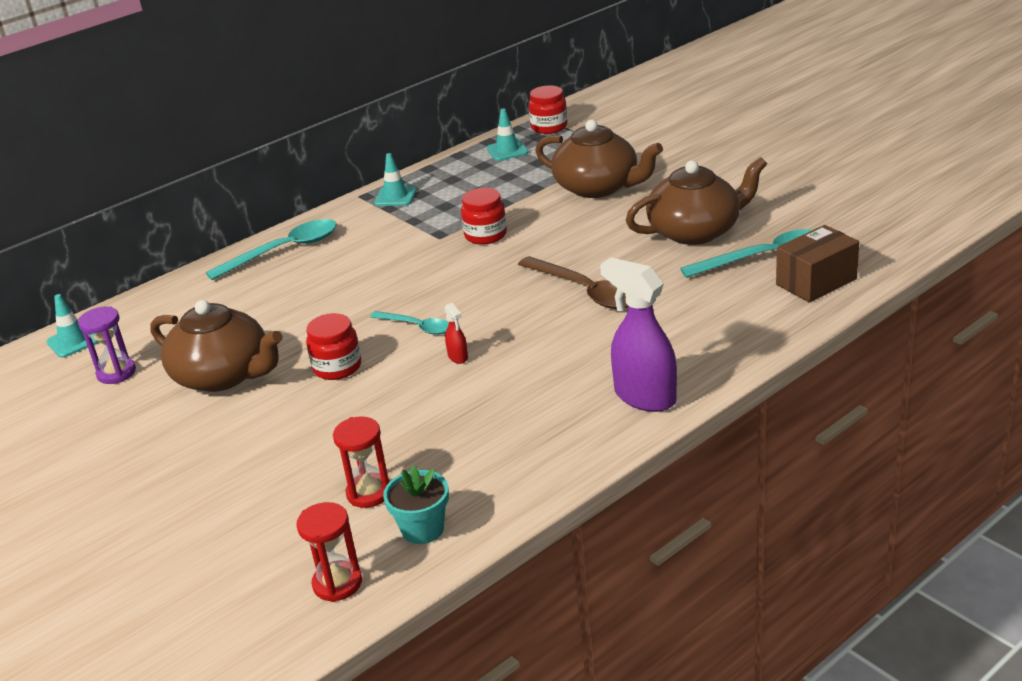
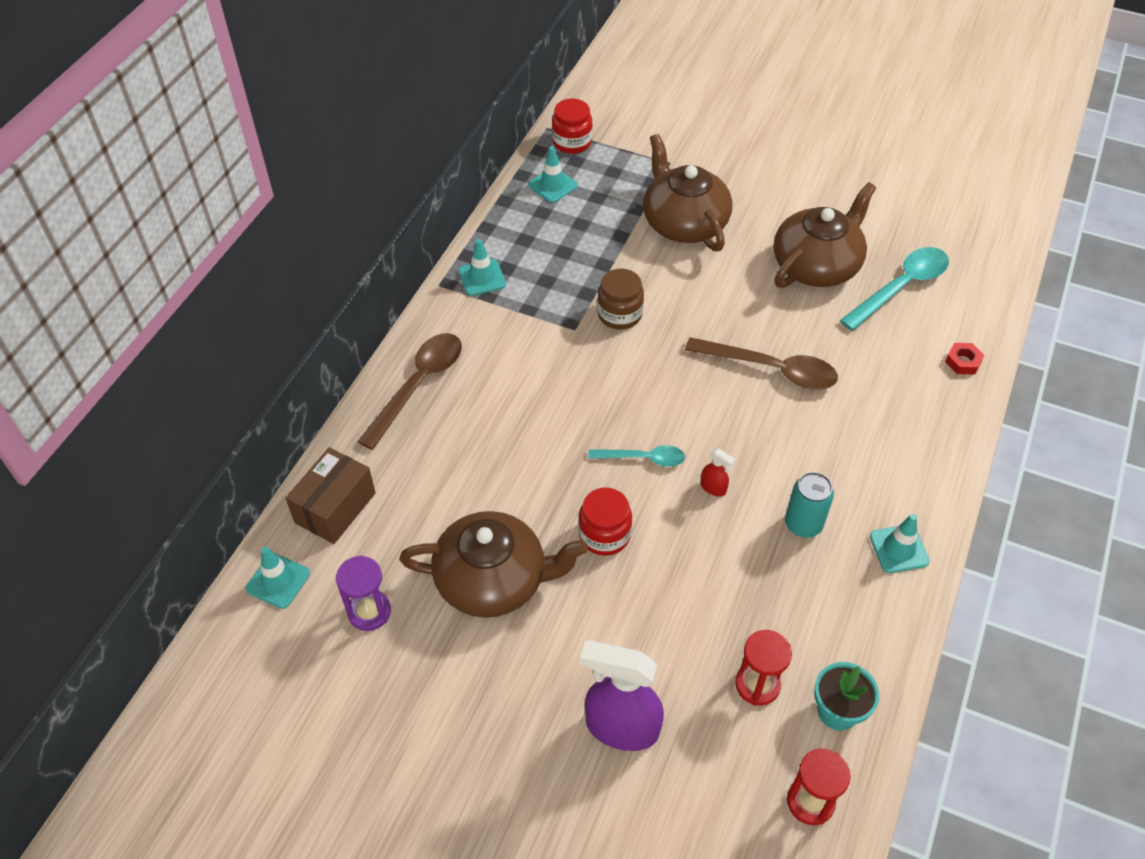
camera: 30 degrees left, 20 degrees up
(284, 251) = (418, 385): turquoise spoon -> brown spoon
(485, 235) = (619, 314): red jar -> brown jar
(515, 397) = (803, 524): none -> turquoise can
(589, 433) = (899, 549): none -> turquoise traffic cone
(598, 187) = (683, 222): brown teapot -> brown teapot turned 120 degrees counterclockwise
(644, 396) = (914, 490): purple spray bottle -> purple spray bottle (621, 727)
(781, 318) = (963, 362): none -> red nut
(816, 282) = (962, 308): brown box -> brown box (335, 508)

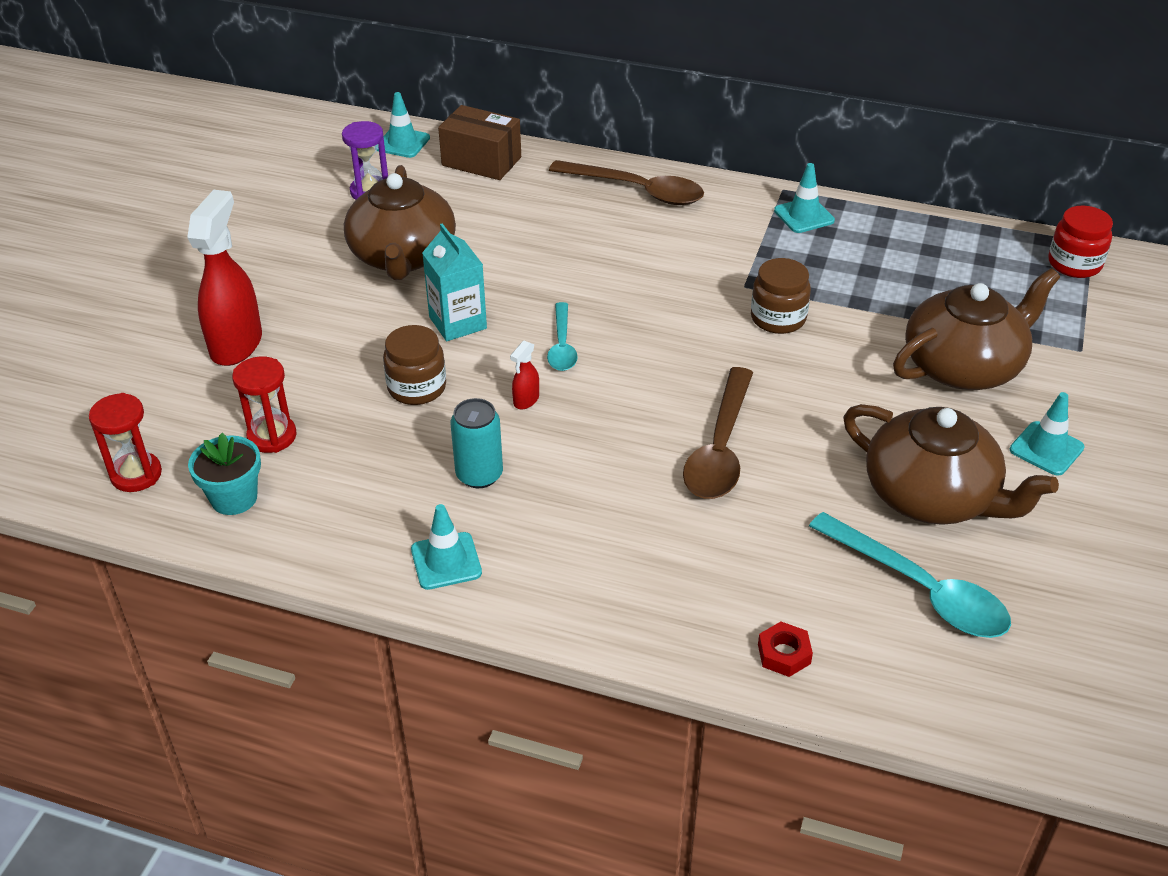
camera: 85 degrees right, 10 degrees down
(552, 185) = (983, 254): turquoise traffic cone -> turquoise traffic cone (1046, 449)
(604, 535) = (458, 323): red jar -> turquoise carton
(621, 727) = (237, 344): purple spray bottle -> red spray bottle
(694, 568) = (417, 388): none -> brown jar

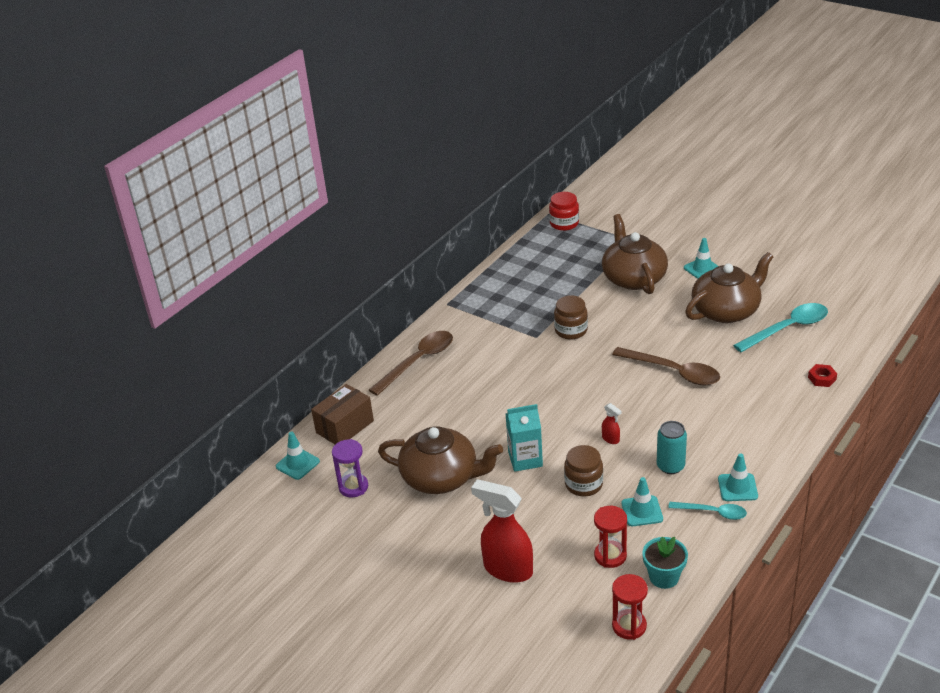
camera: 70 degrees left, 5 degrees down
(562, 346) = (565, 417): turquoise spoon -> turquoise spoon (713, 512)
(804, 216) = (478, 301): turquoise traffic cone -> turquoise traffic cone (642, 511)

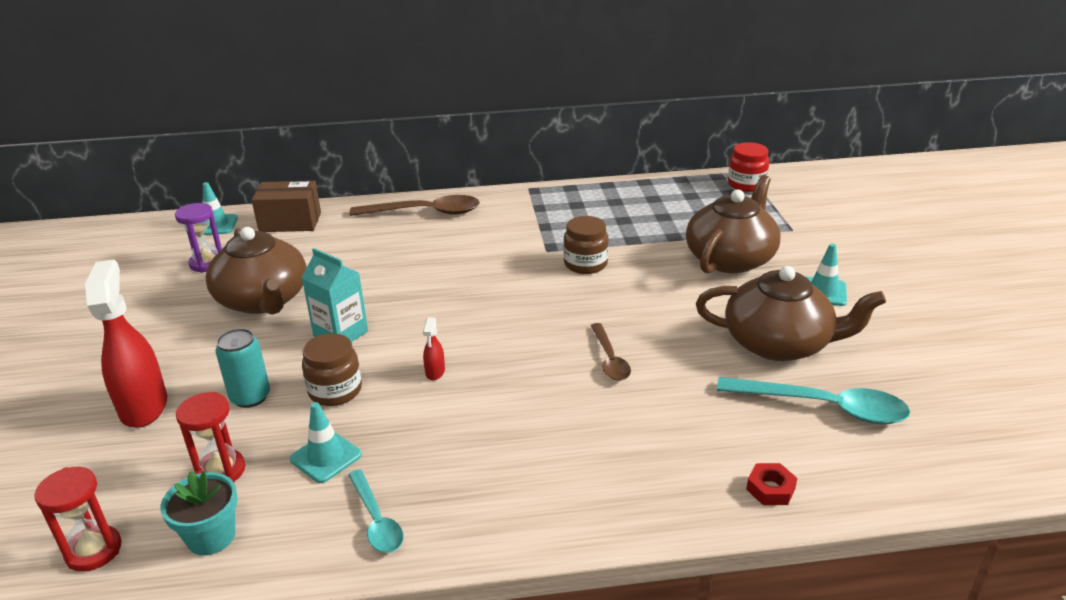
camera: 45 degrees right, 5 degrees down
(670, 466) = (433, 440): turquoise can -> turquoise can (250, 397)
(673, 372) = (609, 359): brown spoon -> brown spoon, size x0.59
(737, 487) = (449, 519): turquoise traffic cone -> none

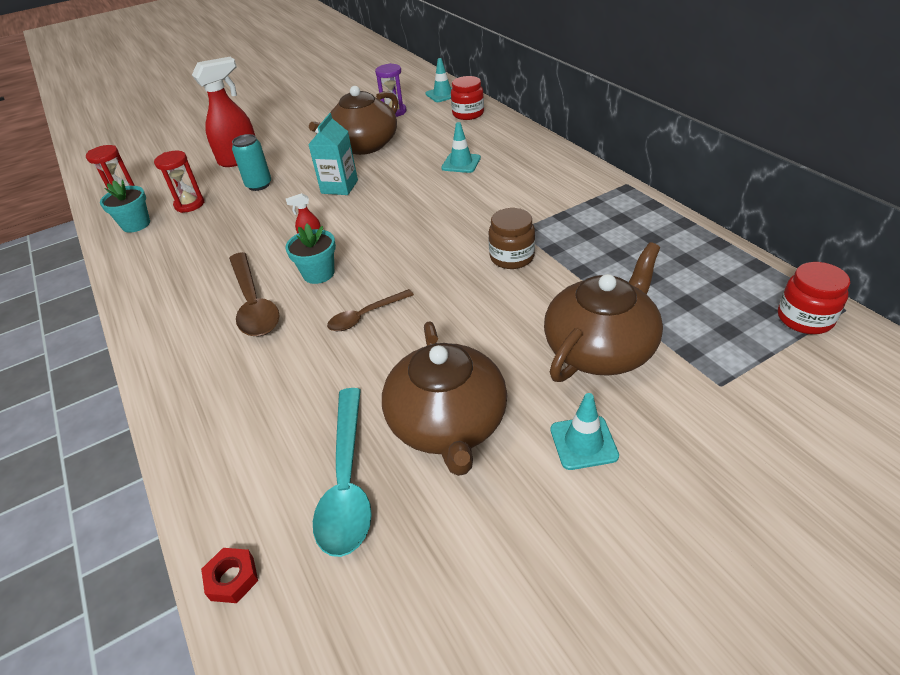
camera: 70 degrees right, 10 degrees up
(290, 222) = (468, 114): brown box -> red jar
(326, 457) = (208, 232): turquoise traffic cone -> turquoise traffic cone (461, 163)
(335, 391) = (275, 210): brown jar -> none
(376, 520) = (154, 272): turquoise spoon -> none
(425, 212) = (531, 154): brown spoon -> brown spoon (253, 304)
(510, 377) = (318, 273): none -> turquoise flower pot
(731, 258) = (601, 348): brown teapot -> brown teapot turned 60 degrees counterclockwise
(770, 489) = (212, 463): red nut -> red nut (232, 578)

